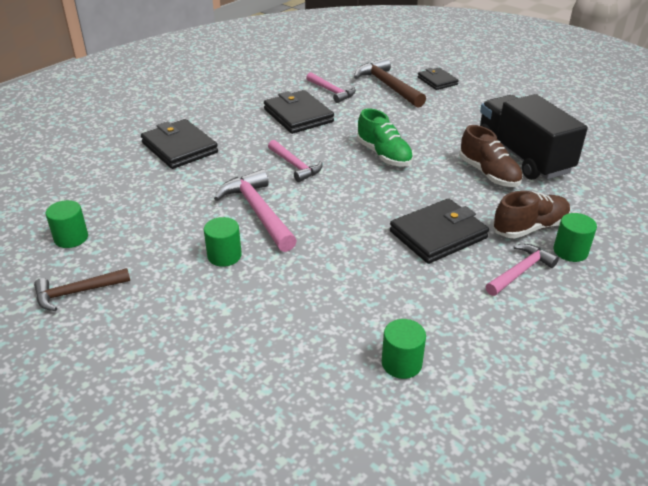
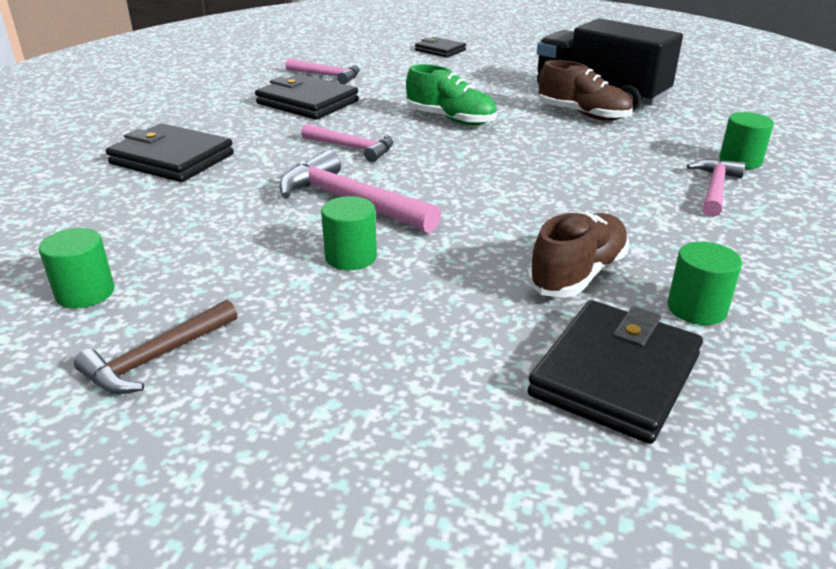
camera: 25 degrees left, 5 degrees down
(388, 86) = (389, 62): brown hammer -> none
(438, 235) = (592, 176): black wallet -> black wallet (615, 375)
(530, 228) = (678, 150): brown shoe -> brown shoe (578, 274)

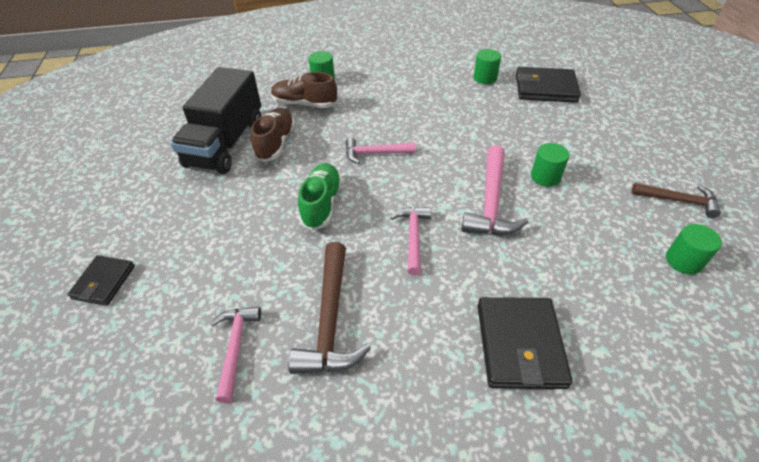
camera: 115 degrees left, 15 degrees up
(307, 102) = (330, 320): black wallet -> brown hammer
(578, 274) = (488, 107): brown shoe -> brown shoe (304, 104)
(714, 189) = (366, 84): pink hammer -> pink hammer (375, 153)

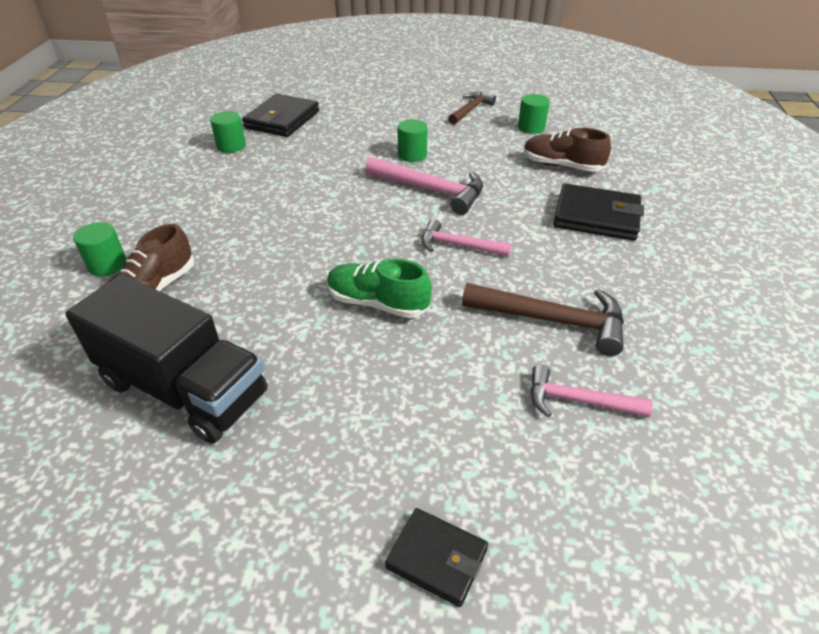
camera: 75 degrees left, 5 degrees down
(275, 143) = (225, 331): brown shoe -> brown shoe (561, 166)
(375, 153) = (310, 247): pink hammer -> none

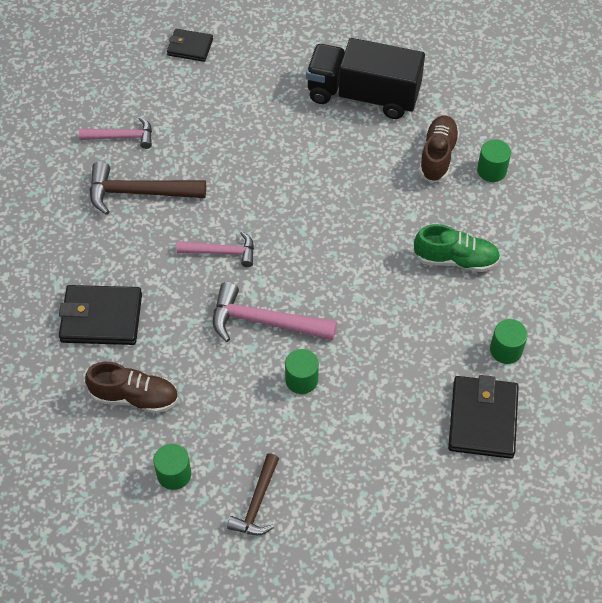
camera: 165 degrees right, 15 degrees up
(377, 303) = (269, 180): green shoe -> green shoe (456, 259)

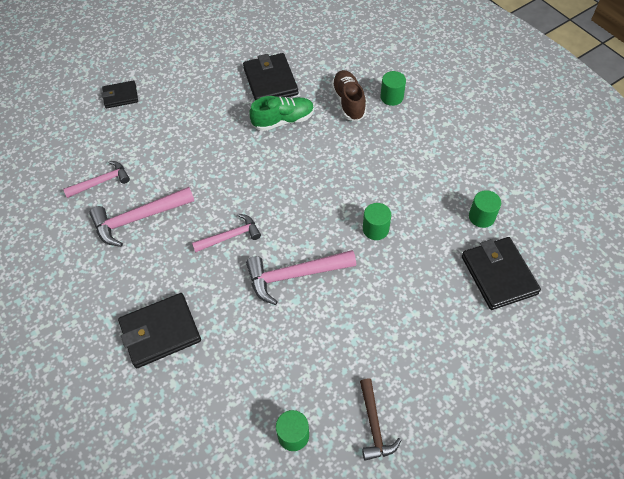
camera: 25 degrees left, 0 degrees up
(135, 397) = (224, 385): brown shoe -> none
(139, 193) = (138, 219): brown hammer -> pink hammer
(301, 380) = (349, 307): green cylinder -> green cylinder (375, 229)
(363, 95) = (270, 81): black truck -> black wallet
(456, 259) = (406, 168): green shoe -> green shoe (283, 121)

